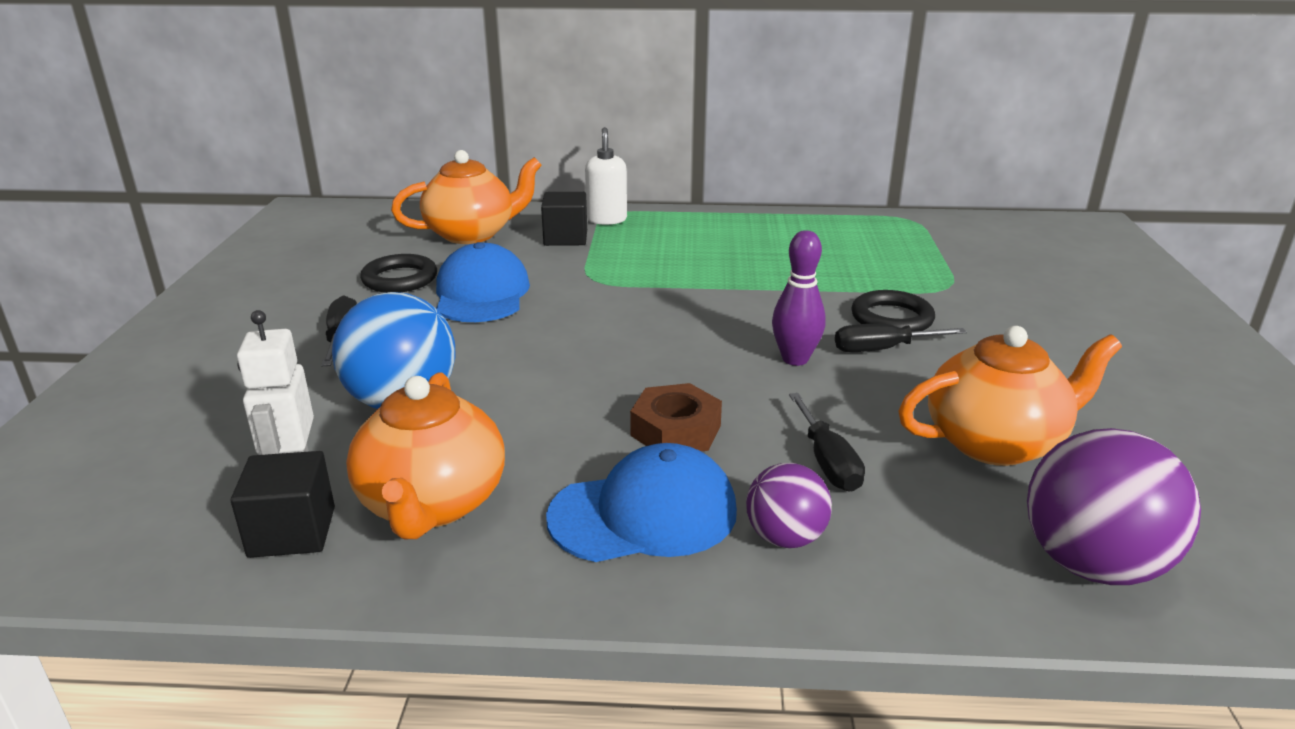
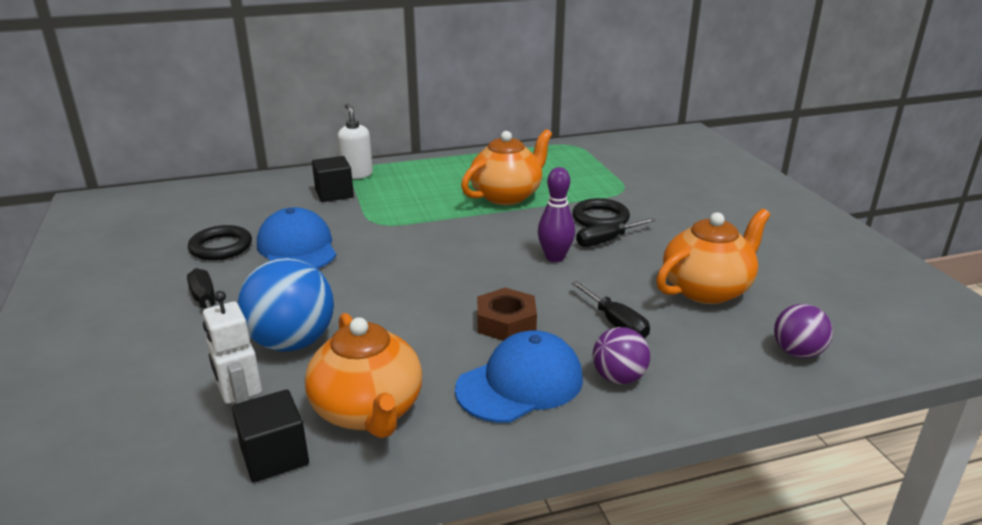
camera: 20 degrees left, 0 degrees up
(472, 234) = (256, 201): orange teapot -> orange teapot (507, 196)
(1092, 564) = (797, 353): purple ball -> purple ball, size x0.58

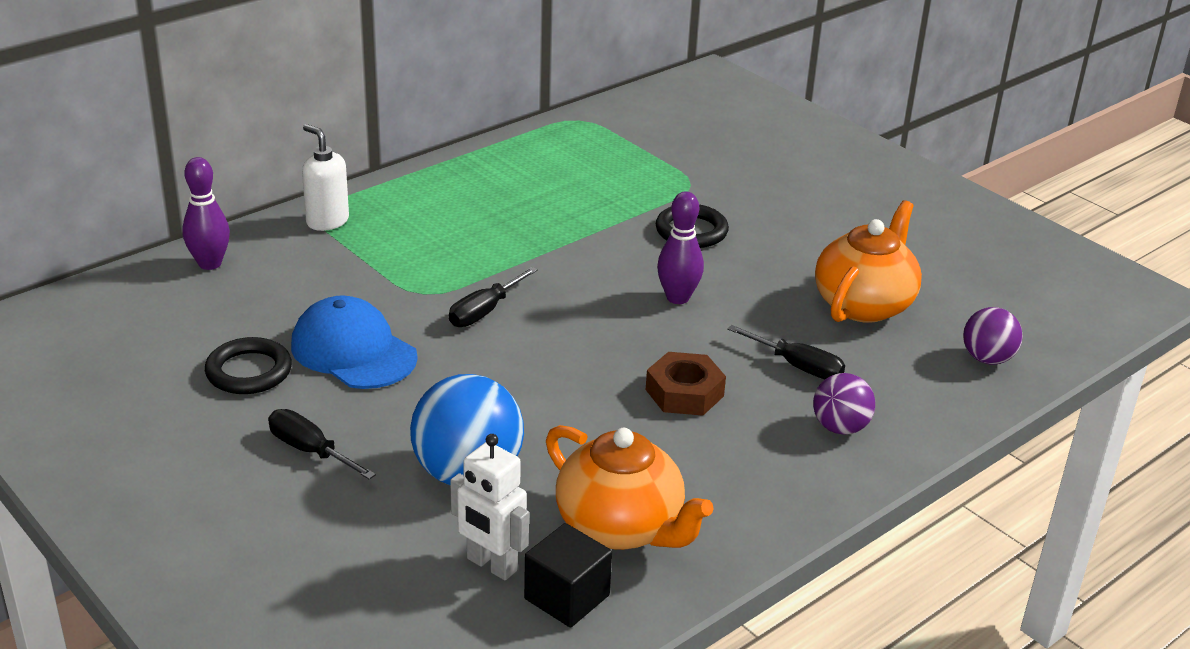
camera: 25 degrees left, 5 degrees up
(264, 185) = (210, 263): none -> purple bowling pin
(334, 193) = (324, 258): black cube -> none
(507, 196) = (555, 219): orange teapot -> none
(520, 383) = (750, 458): blue cap -> none
(606, 241) = (719, 262): black screwdriver -> black screwdriver (484, 311)

